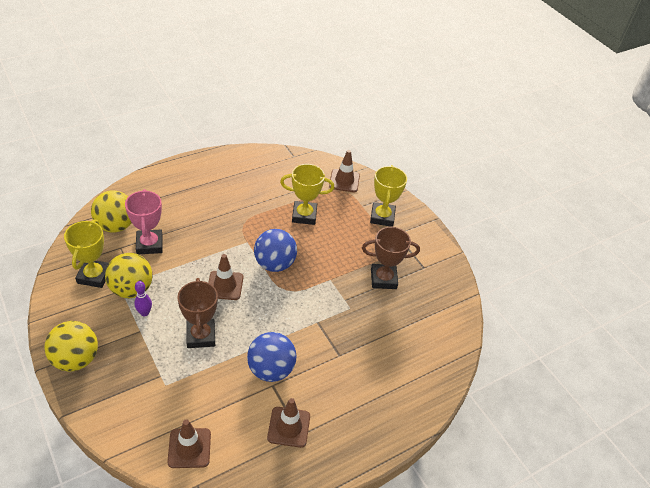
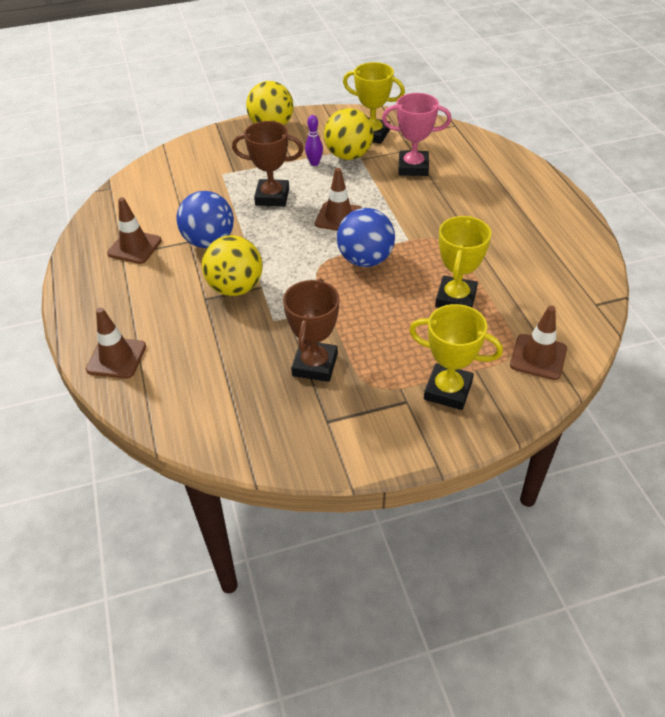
camera: 110 degrees right, 0 degrees up
(116, 226) = (445, 146): yellow ball -> yellow ball (235, 288)
(189, 448) = (148, 185): brown traffic cone -> brown traffic cone (116, 358)

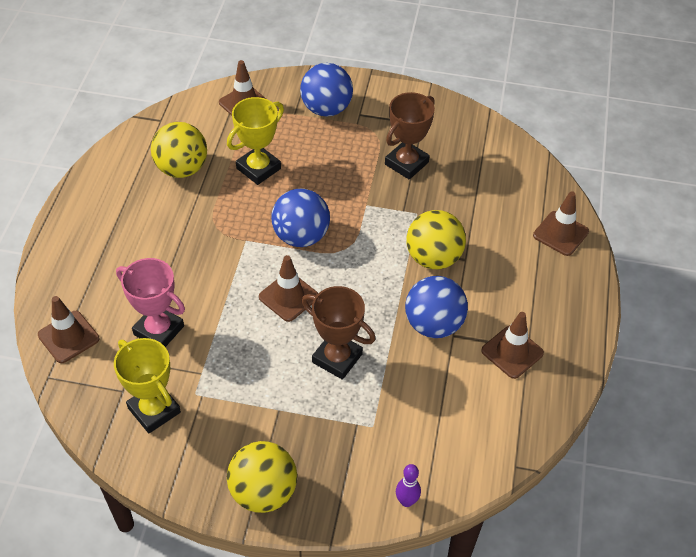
camera: 155 degrees left, 5 degrees up
(314, 163) = (257, 391): purple bowling pin -> purple bowling pin (406, 501)
(348, 156) = (211, 385): yellow ball -> yellow ball (182, 169)
(448, 390) = (326, 109): yellow trophy -> blue ball
(468, 144) = (68, 337): none -> brown traffic cone

